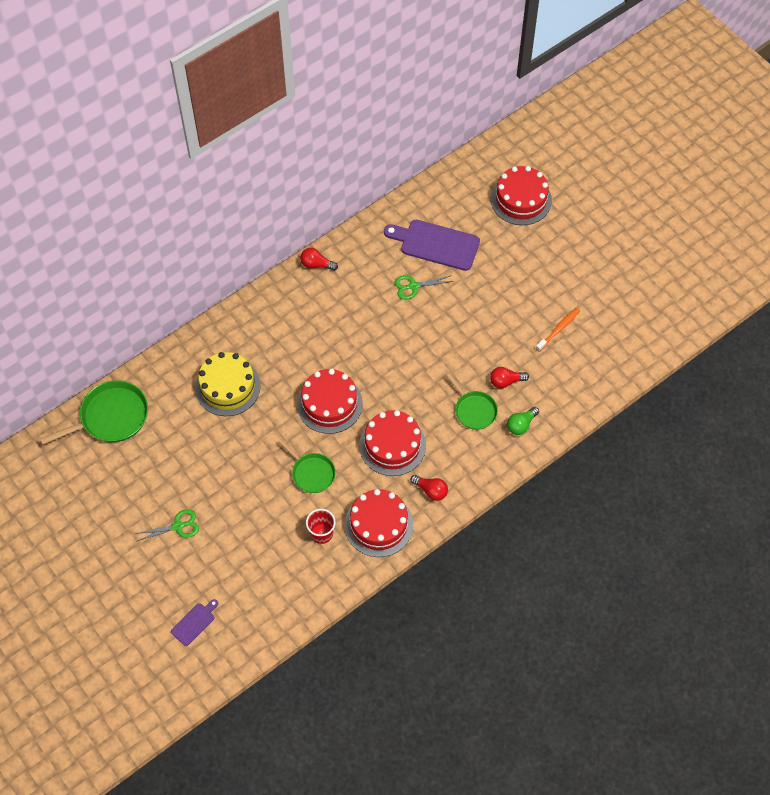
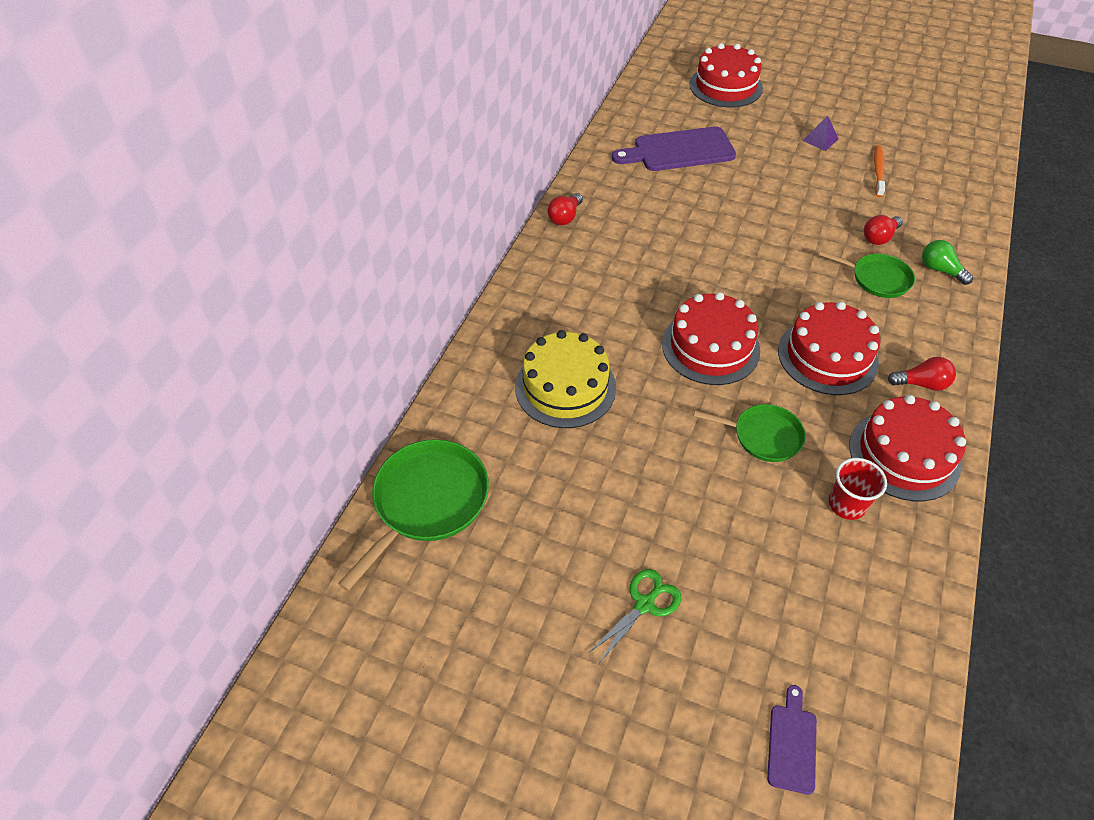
camera: 30 degrees left, 10 degrees down
(316, 264) = (565, 217): red light bulb -> red light bulb turned 45 degrees counterclockwise
(413, 286) = (692, 194): green scissors -> none
(521, 425) = (940, 270): green light bulb -> green light bulb turned 120 degrees clockwise
(544, 282) = (820, 139): none -> purple pyramid

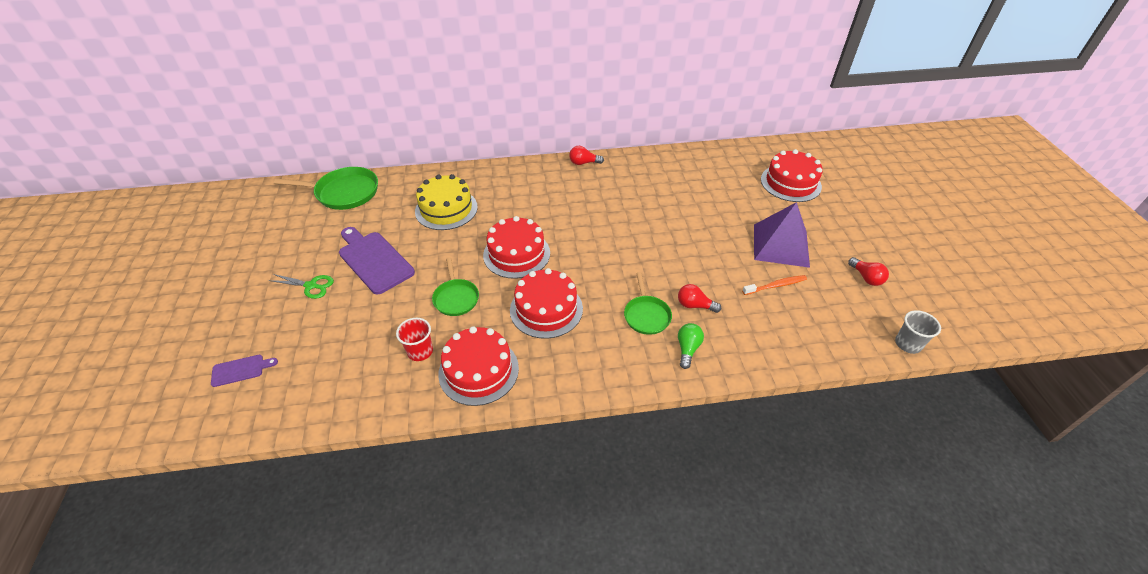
camera: 60 degrees right, 5 degrees down
(679, 150) = (693, 185): purple cutting board -> purple cutting board (374, 260)
(820, 139) = (781, 245): purple pyramid -> purple pyramid, size x2.37
(921, 384) = (553, 365): red light bulb -> red light bulb (866, 278)
(990, 134) = (908, 344): none -> grey cup

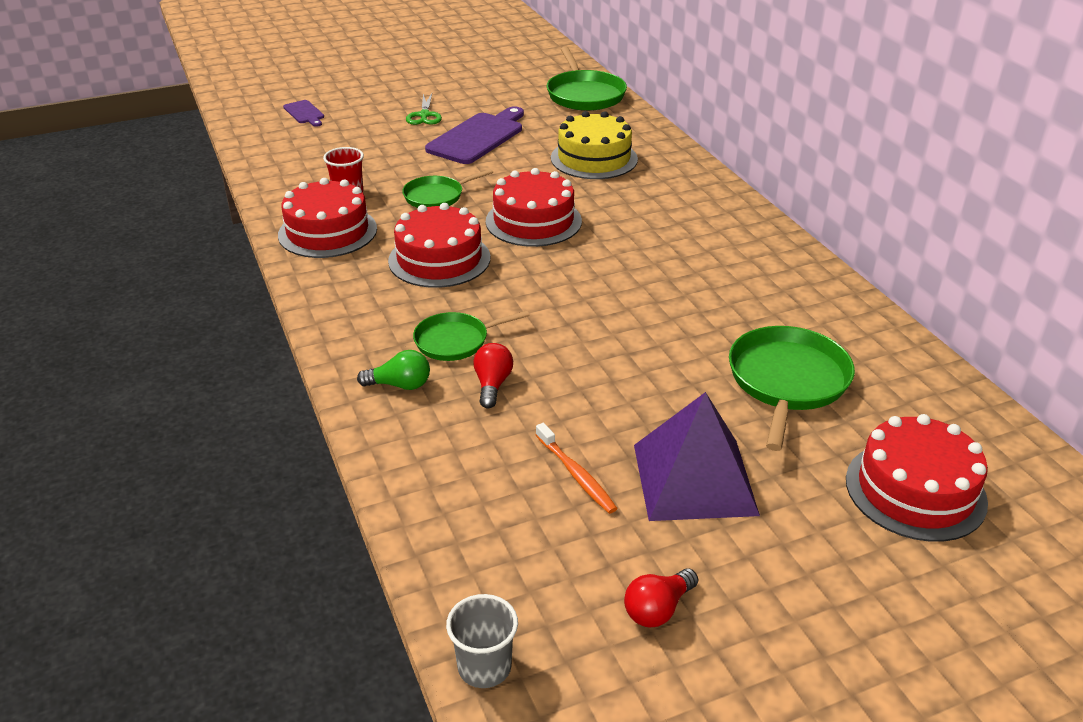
camera: 75 degrees right, 10 degrees down
(583, 163) = (779, 241): red light bulb -> none
(710, 196) = (787, 381): none -> green pan

